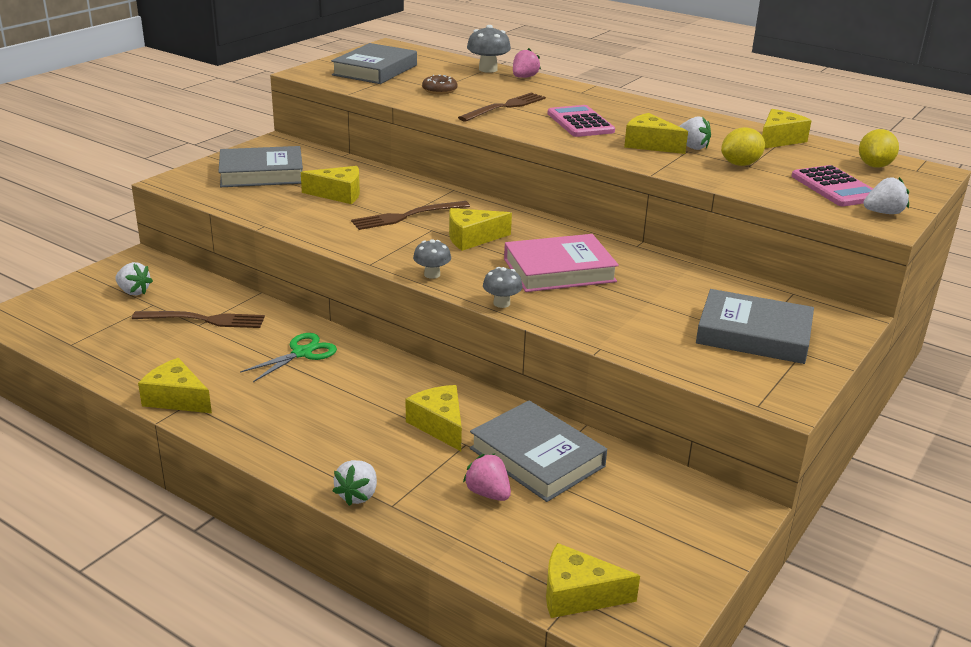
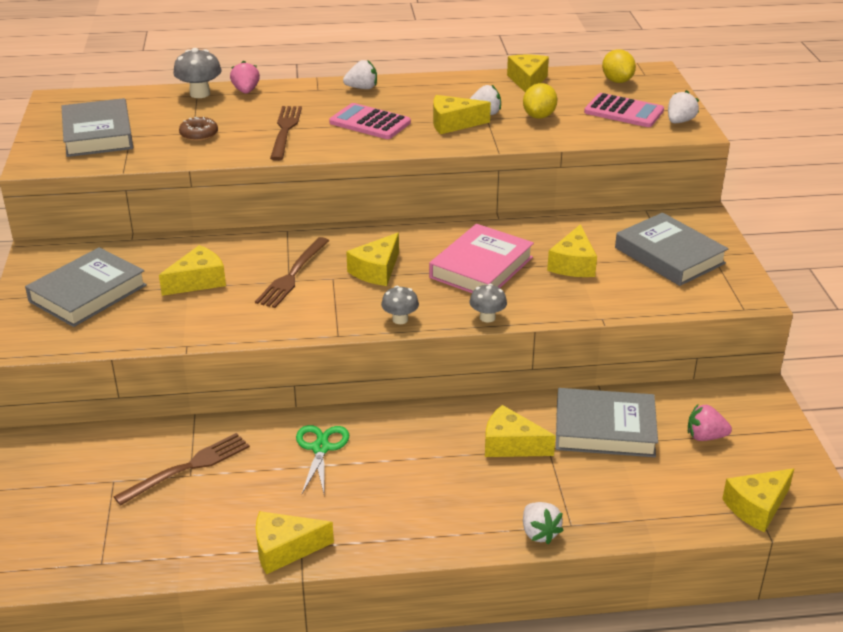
camera: 40 degrees left, 5 degrees up
(134, 292) = (73, 479): white strawberry -> white strawberry (362, 88)
(488, 493) = (614, 475): pink strawberry -> pink strawberry (705, 437)
(645, 301) = (573, 264): none -> yellow cheese
(753, 334) = (669, 255): grey book -> grey book turned 75 degrees clockwise

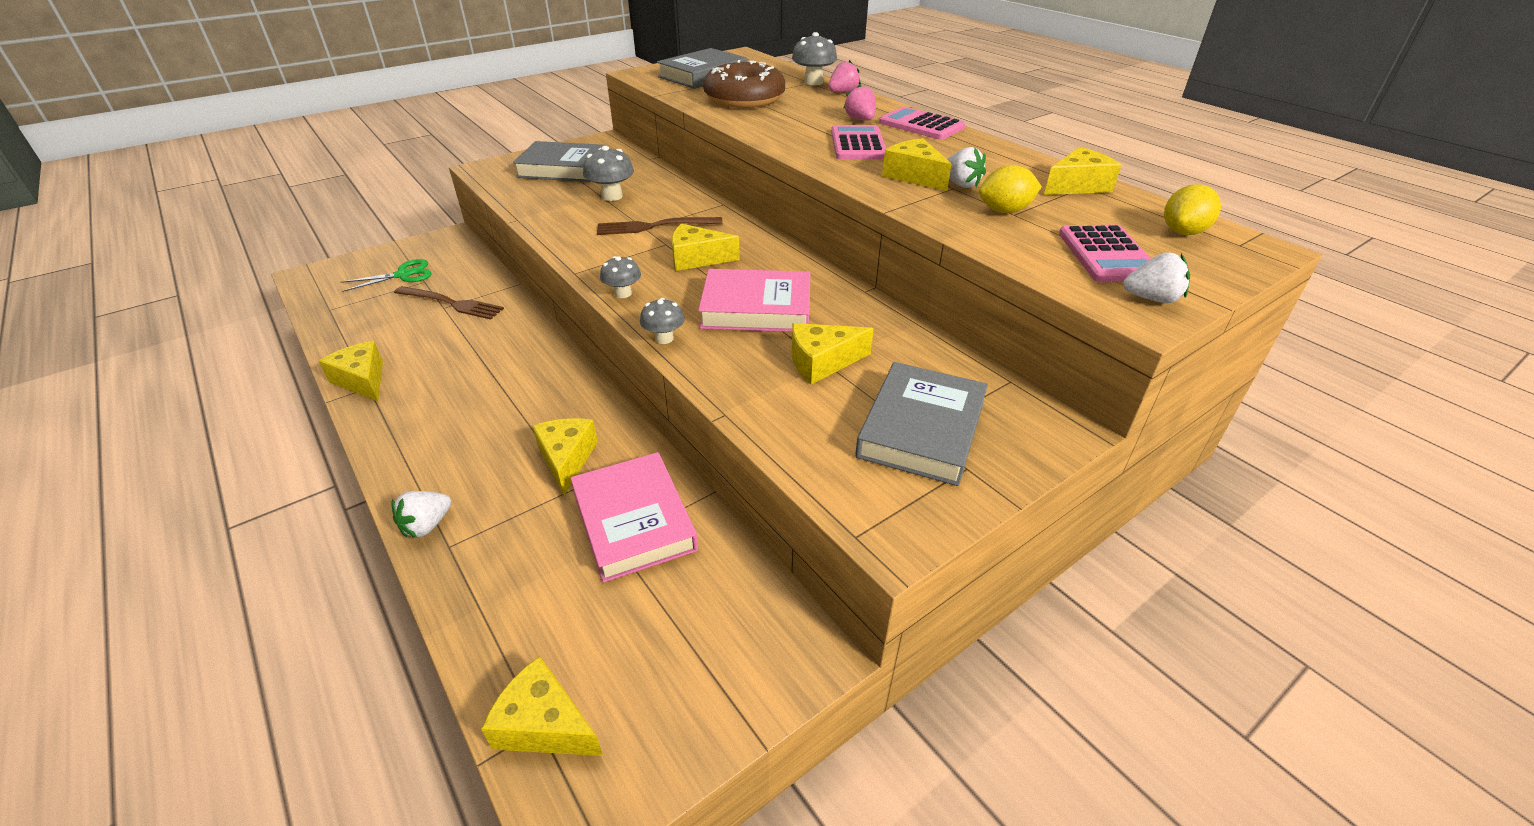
camera: 60 degrees right, 5 degrees up
(198, 281) = (612, 196): yellow cheese -> grey mushroom
(199, 134) = (744, 99): brown donut -> brown donut, size x2.26
(285, 130) = (794, 120): brown fork -> none
(321, 448) = (505, 352): green scissors -> green scissors (403, 275)
(362, 88) = (921, 125): white strawberry -> pink calculator
(605, 429) = (634, 521): grey book -> pink book
(705, 437) = (671, 621): pink strawberry -> pink strawberry (860, 120)

